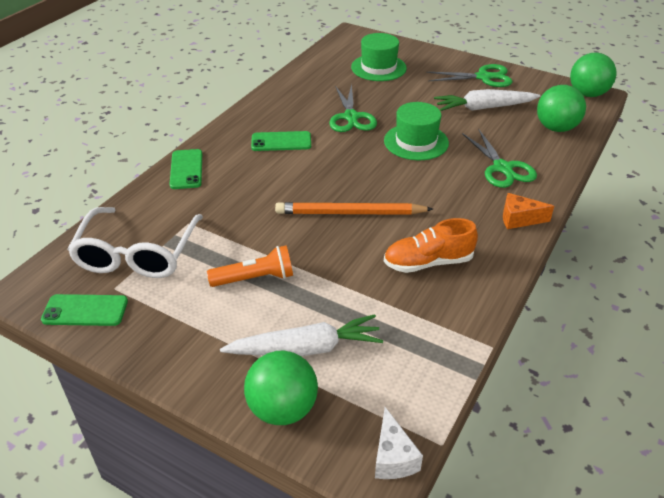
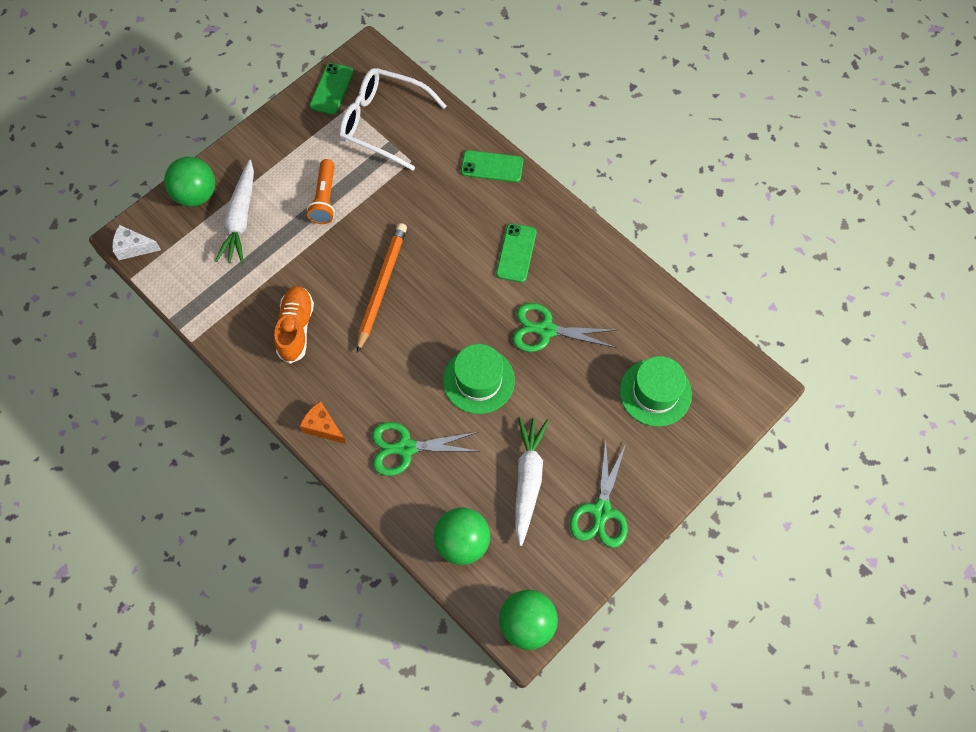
camera: 105 degrees right, 25 degrees up
(519, 219) = (323, 427): orange cheese -> orange cheese turned 75 degrees counterclockwise

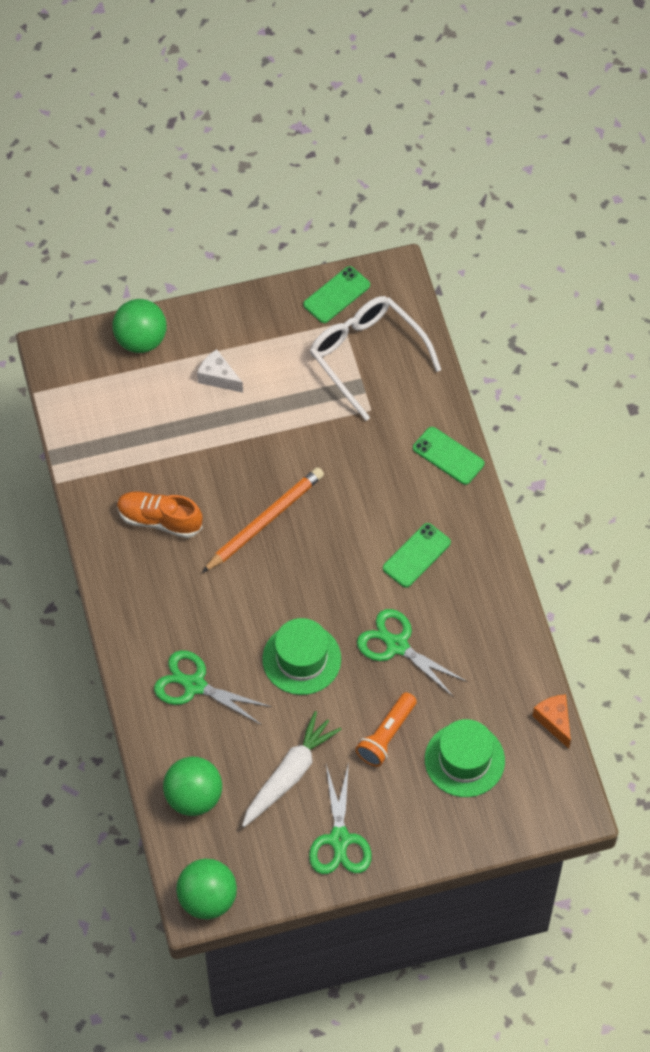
camera: 30 degrees right, 5 degrees down
(134, 248) = (53, 364): white cheese -> white cheese (218, 377)
(240, 219) = (169, 386): white carrot -> none
(296, 328) = (159, 520): orange shoe -> orange shoe turned 105 degrees counterclockwise
(323, 427) = (130, 626): orange cheese -> orange cheese (554, 721)
(324, 199) = (262, 406): orange flashlight -> orange flashlight (386, 735)
(601, 511) = (339, 840): green scissors -> green scissors turned 45 degrees counterclockwise

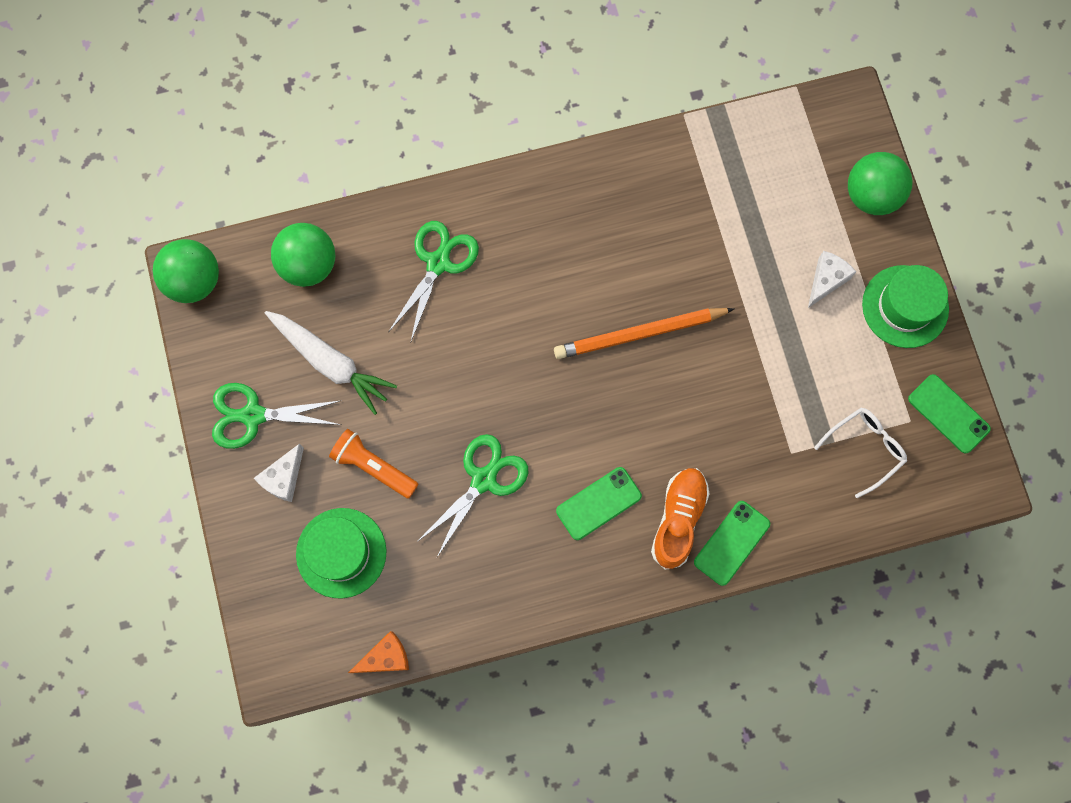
camera: 90 degrees right, 15 degrees up
(159, 520) = (639, 222): orange shoe -> orange shoe (678, 519)
(264, 521) = (640, 334): orange pencil -> orange pencil turned 120 degrees clockwise
(301, 659) = (468, 375): green hat -> green hat (905, 306)
(366, 356) = (865, 448): white glasses -> white glasses, size x0.57
(398, 810) = (284, 478): none -> white cheese
(416, 555) = (598, 503): green phone -> green phone turned 75 degrees counterclockwise

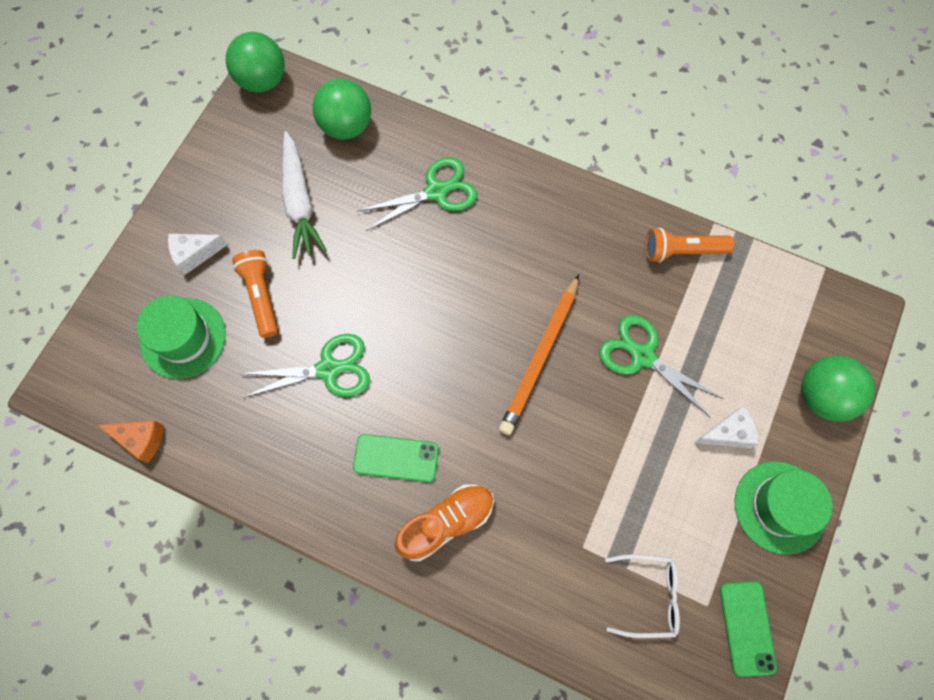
camera: 40 degrees right, 5 degrees down
(253, 415) = (215, 196): green scissors -> green scissors (642, 356)
(640, 334) = (540, 356): orange pencil -> orange pencil turned 90 degrees counterclockwise
(677, 158) = (681, 251): none -> orange flashlight
(731, 543) = (472, 578): green phone -> none

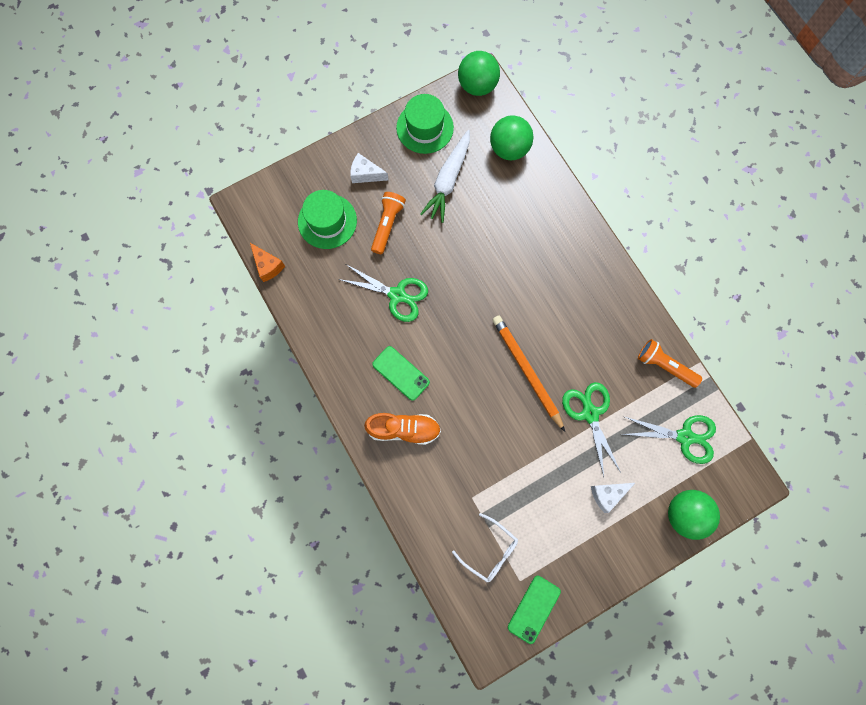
camera: 35 degrees right, 5 degrees up
(436, 191) = (536, 227): green scissors -> green scissors (685, 436)
(540, 356) = (527, 371): orange pencil -> orange pencil turned 90 degrees clockwise
(727, 433) = (607, 494): white cheese -> white cheese turned 135 degrees clockwise
(780, 507) = (606, 558): green hat -> green hat (425, 128)

